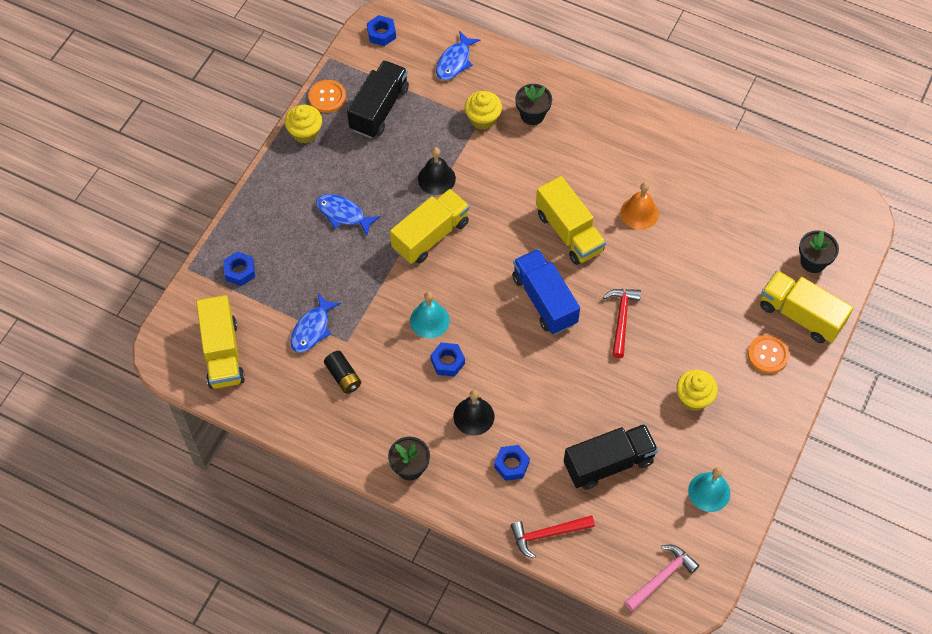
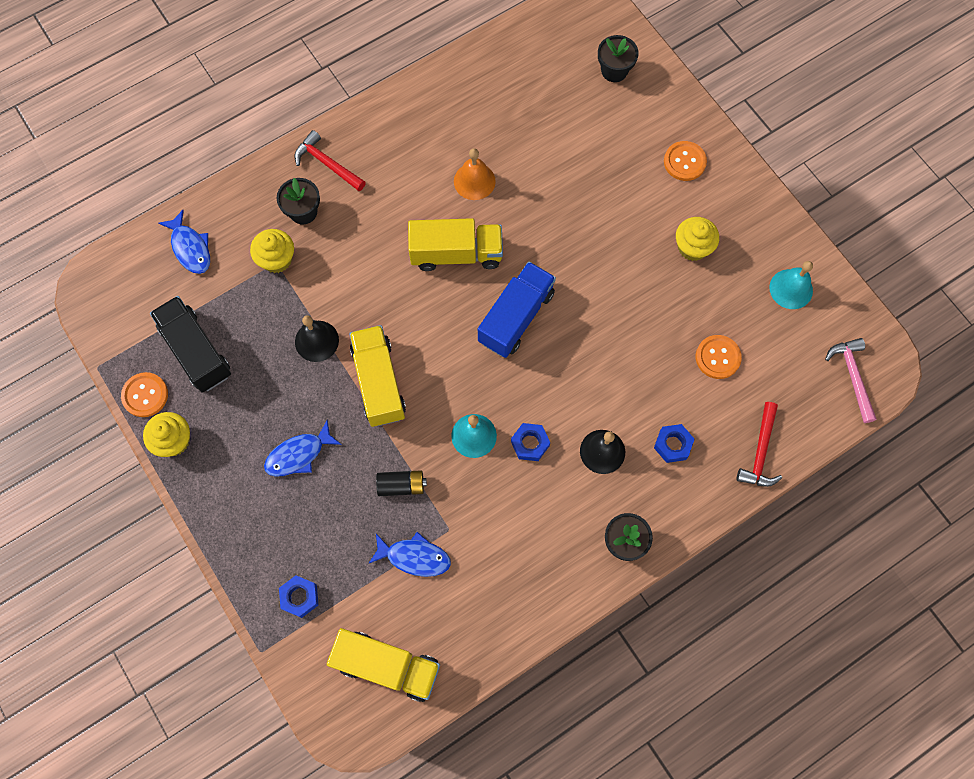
camera: 60 degrees left, 10 degrees up
(312, 329) = (414, 557): blue fish -> blue fish turned 45 degrees counterclockwise
(343, 376) = (487, 554): black battery -> black battery (401, 485)
(381, 34) = (105, 299): blue nut -> none
(544, 300) = (516, 317): blue truck -> blue truck turned 120 degrees clockwise
(608, 463) = (717, 357): black truck -> orange button
(621, 319) = (577, 261): red hammer -> red hammer (327, 164)
(800, 315) = (661, 113): yellow truck -> none

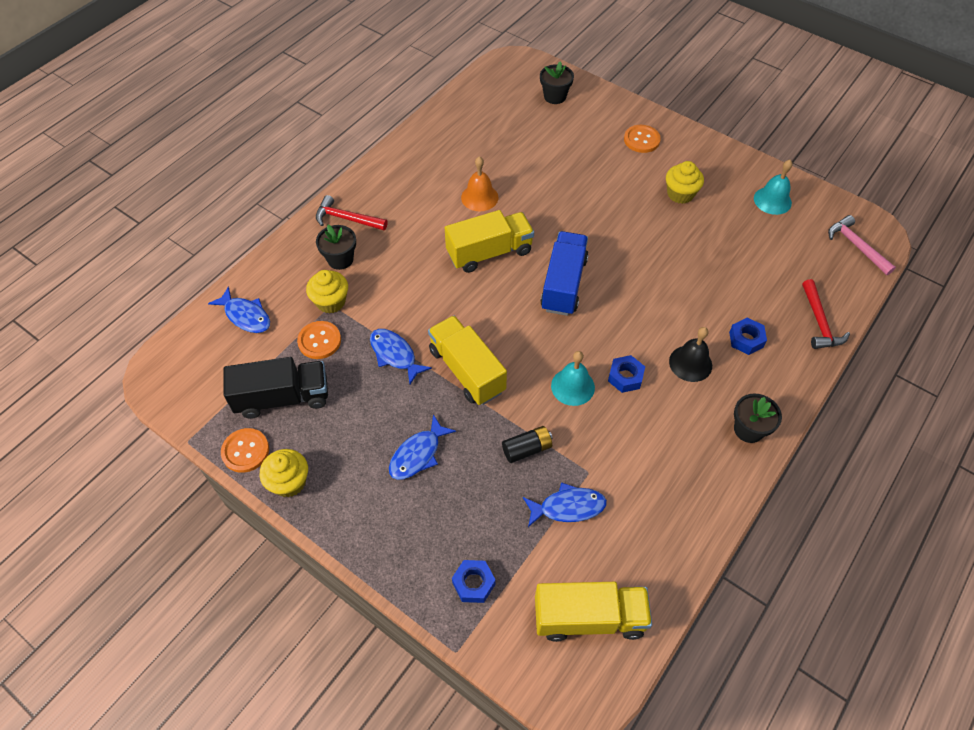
camera: 20 degrees left, 15 degrees down
(196, 351) = (283, 398): black truck -> black truck turned 135 degrees clockwise
(316, 341) = (395, 355): black bell -> blue fish
(717, 357) = (744, 264): orange button -> orange button (319, 341)

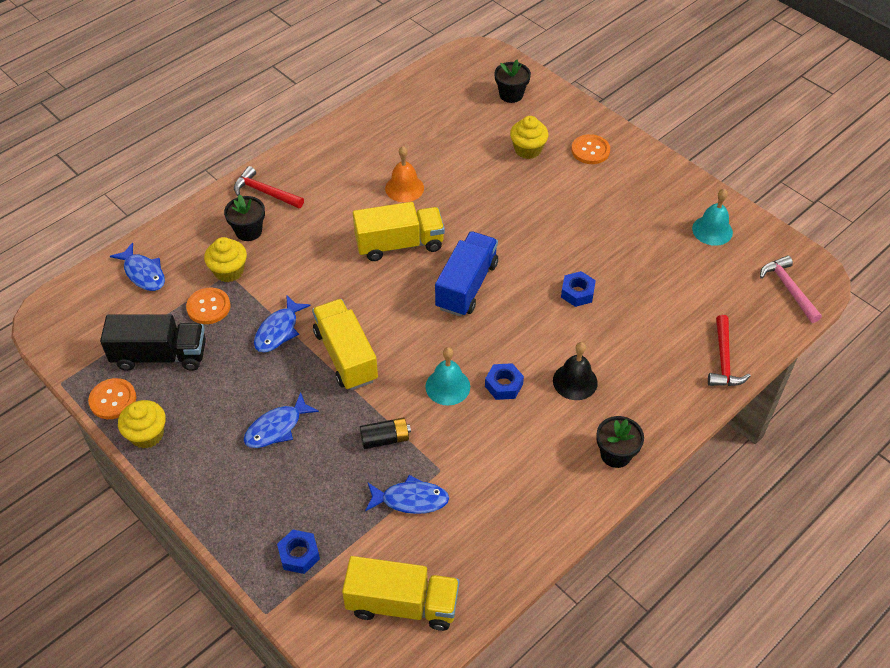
camera: 10 degrees right, 5 degrees down
(395, 355) = (278, 330): blue fish -> blue fish turned 120 degrees counterclockwise
(680, 194) = (615, 211): yellow cupcake -> yellow cupcake (528, 149)
(746, 339) = (640, 366): blue nut -> blue nut (577, 293)

